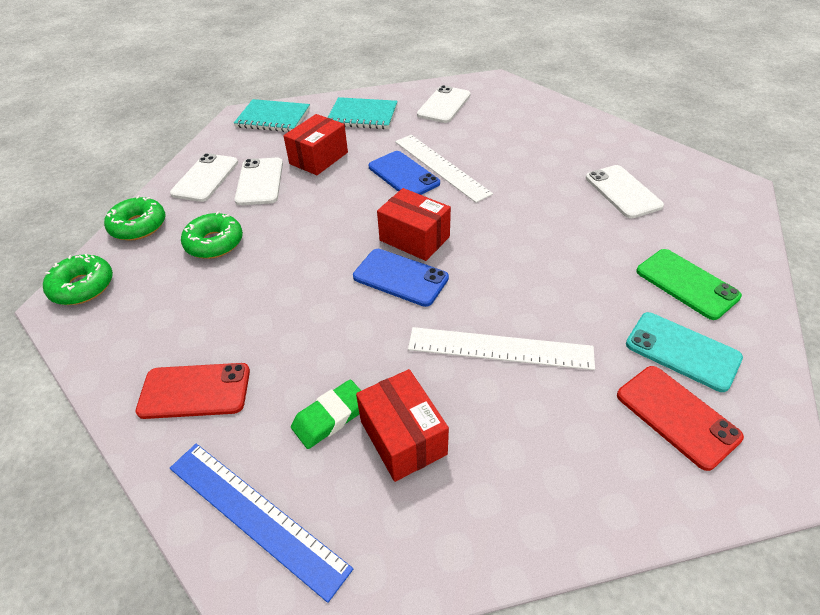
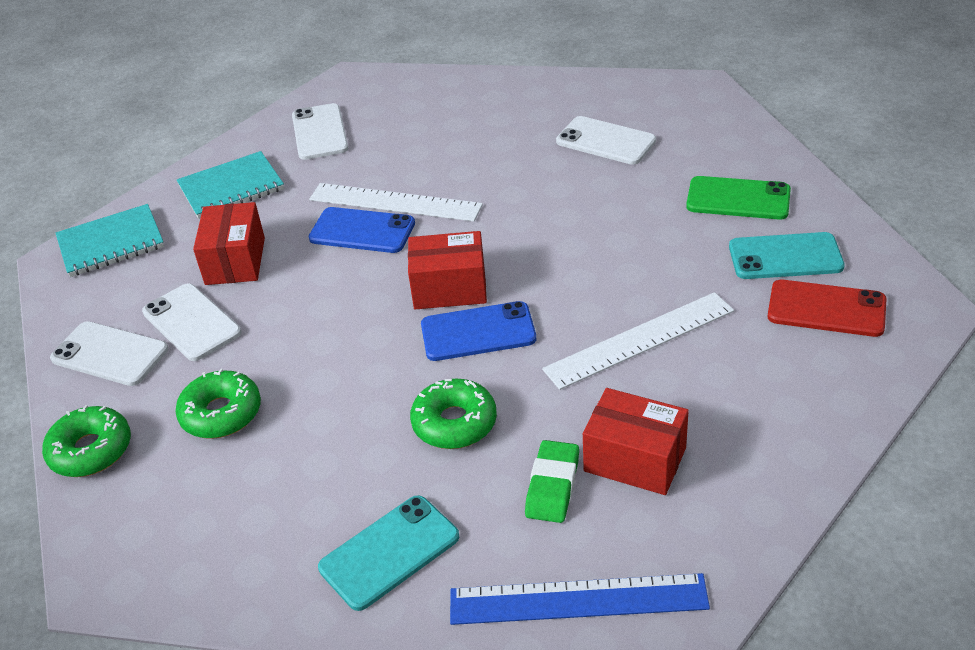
camera: 35 degrees left, 5 degrees down
(83, 287) = (108, 549): green donut -> green donut (454, 423)
(195, 391) = (389, 552): red phone -> turquoise phone
(205, 178) = (110, 354): white phone -> white phone turned 45 degrees counterclockwise

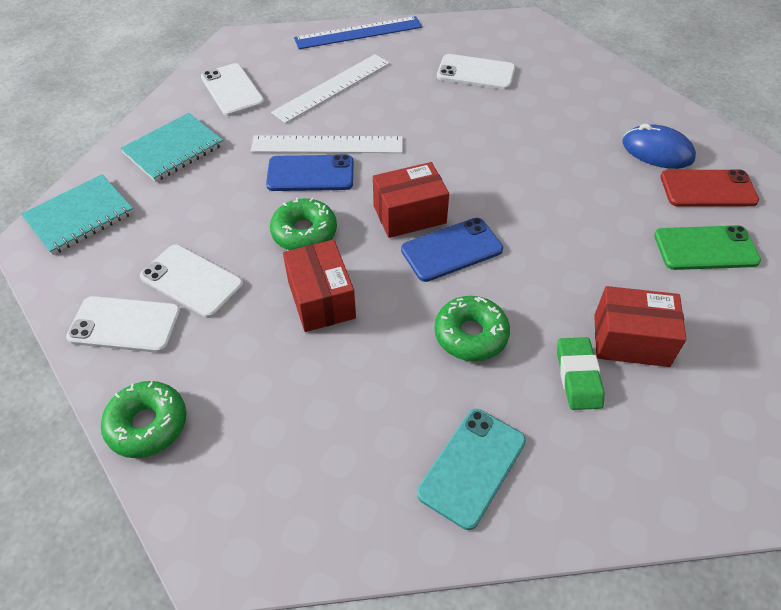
camera: 20 degrees left, 10 degrees up
(221, 413) = (259, 364): green donut -> green donut (304, 232)
(235, 261) = (208, 217): red box -> red box (321, 299)
(578, 600) = (648, 475): blue ruler -> blue ruler (358, 33)
(639, 340) = (583, 236): white ruler -> white ruler (332, 87)
(738, 199) = (599, 108): green phone -> green phone (705, 248)
(785, 257) = (657, 151): turquoise phone -> blue mouse

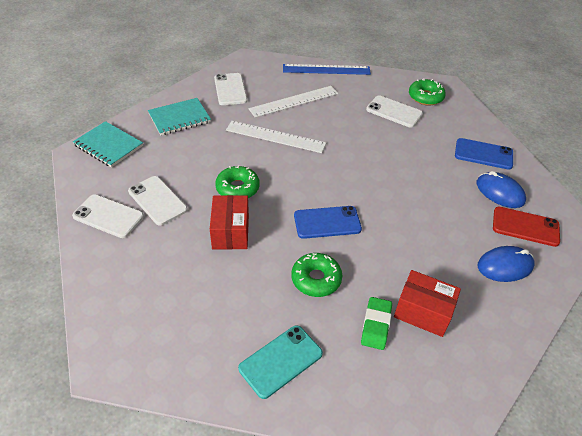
camera: 15 degrees right, 5 degrees down
(80, 216) = (108, 146): turquoise notebook -> turquoise notebook turned 60 degrees clockwise
(147, 425) = (97, 278): green donut -> green donut (425, 97)
(310, 174) = (257, 152): blue phone -> blue phone (483, 154)
(409, 214) = (309, 193): red box -> none
(705, 248) = (505, 266): green phone -> blue mouse

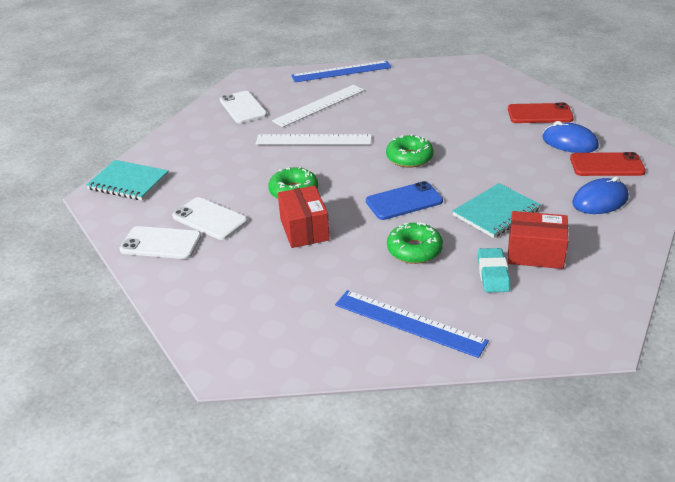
camera: 10 degrees left, 10 degrees down
(179, 118) = (198, 143): turquoise notebook -> turquoise notebook (496, 212)
(280, 361) = (409, 323): turquoise phone -> blue ruler
(376, 325) = (493, 274): green eraser -> turquoise eraser
(394, 112) = (431, 95): white phone -> none
(425, 97) = (459, 77): green donut -> green donut (409, 158)
(483, 154) = (540, 114): blue phone -> red phone

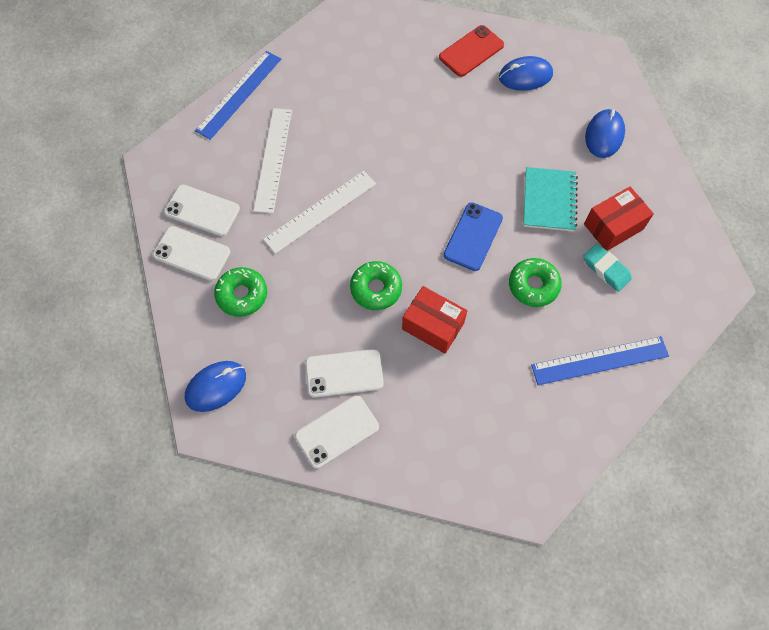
camera: 45 degrees left, 30 degrees up
(128, 182) = (216, 387): turquoise notebook -> blue mouse
(208, 122) = (192, 253): none -> white phone
(409, 158) = (425, 179): green donut -> green donut (242, 295)
(606, 165) = (574, 88): red phone -> none

